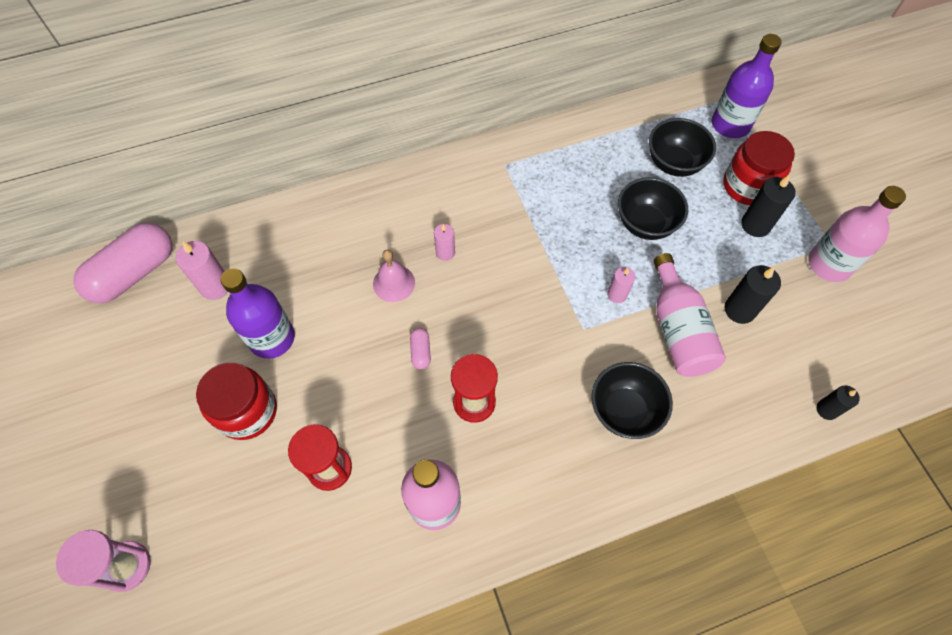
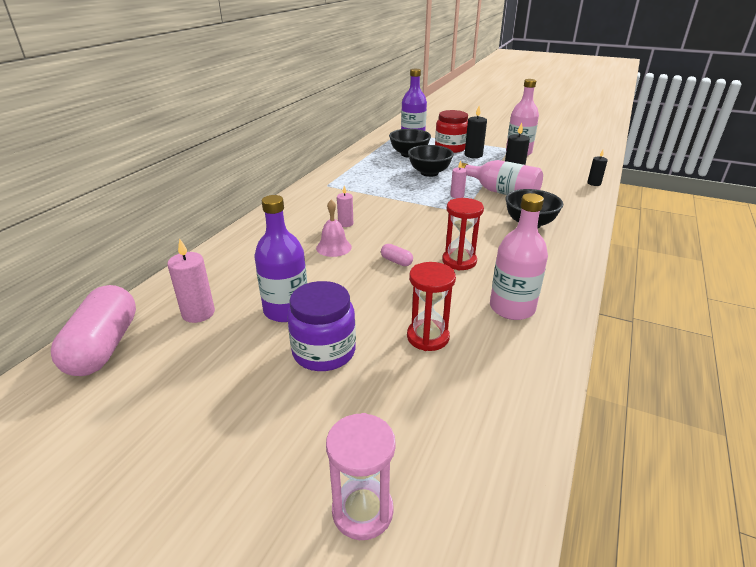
camera: 45 degrees left, 30 degrees down
(247, 411) = (324, 351): red jar -> purple jar

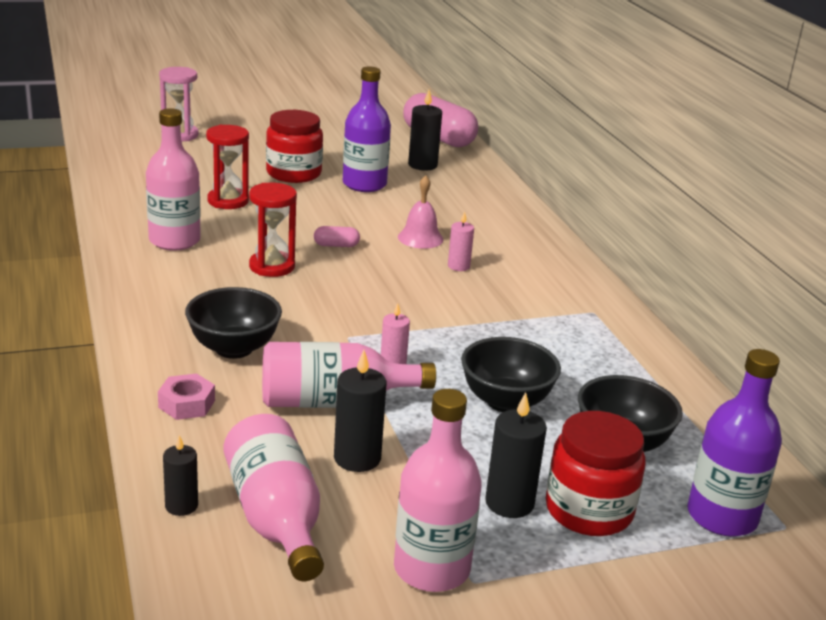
camera: 135 degrees right, 5 degrees down
(198, 313) = (422, 165): pink candle -> black candle
(324, 351) = (293, 173): purple jar -> red jar
(560, 172) = (276, 518): none -> pink bottle
(572, 210) = (187, 404): none -> pink nut

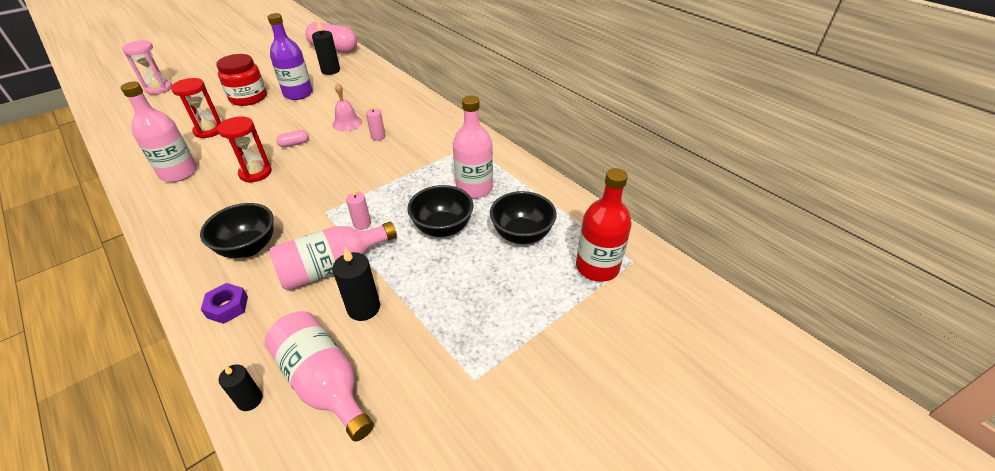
camera: 20 degrees left, 15 degrees up
(187, 404) = (227, 307): pink nut -> purple nut
(431, 568) = (444, 380): pink bottle -> pink bottle (474, 188)
(509, 503) = (473, 306): black candle -> none
(588, 510) = (522, 292): red jar -> none
(722, 516) = (597, 267): purple bottle -> red bottle

